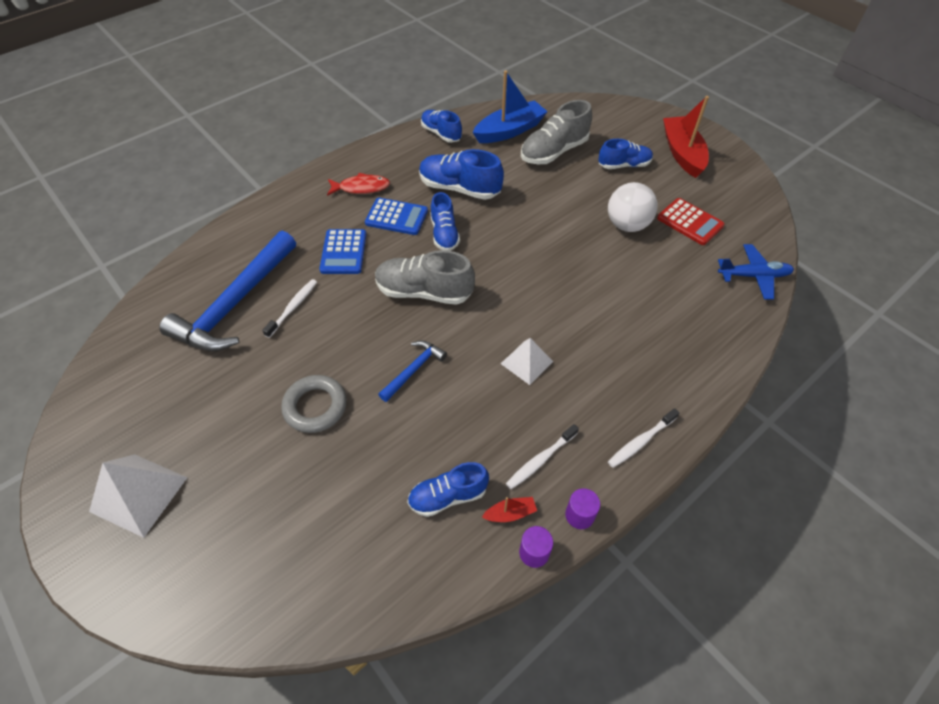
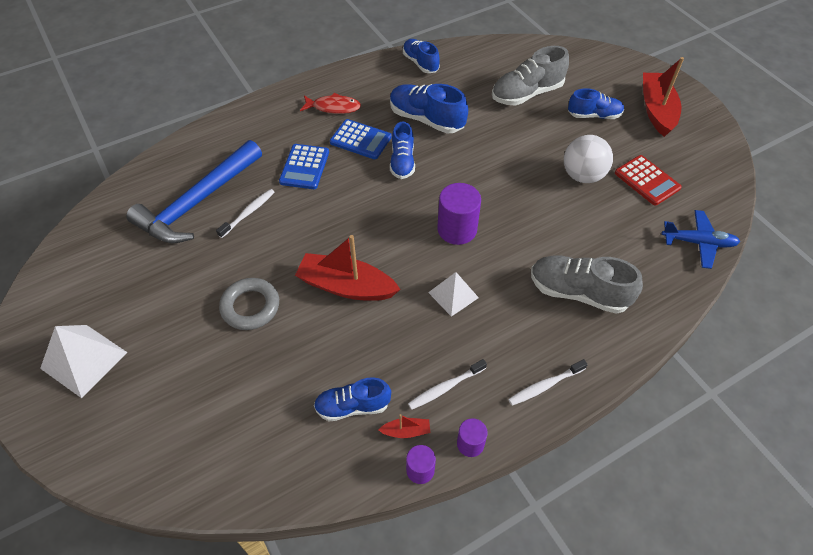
camera: 10 degrees right, 0 degrees up
(414, 370) = (346, 286): blue hammer -> red boat
(424, 292) = (371, 215): grey shoe -> grey shoe (578, 292)
(509, 131) = (488, 68): blue boat -> none
(515, 295) = (457, 229): none -> purple cylinder

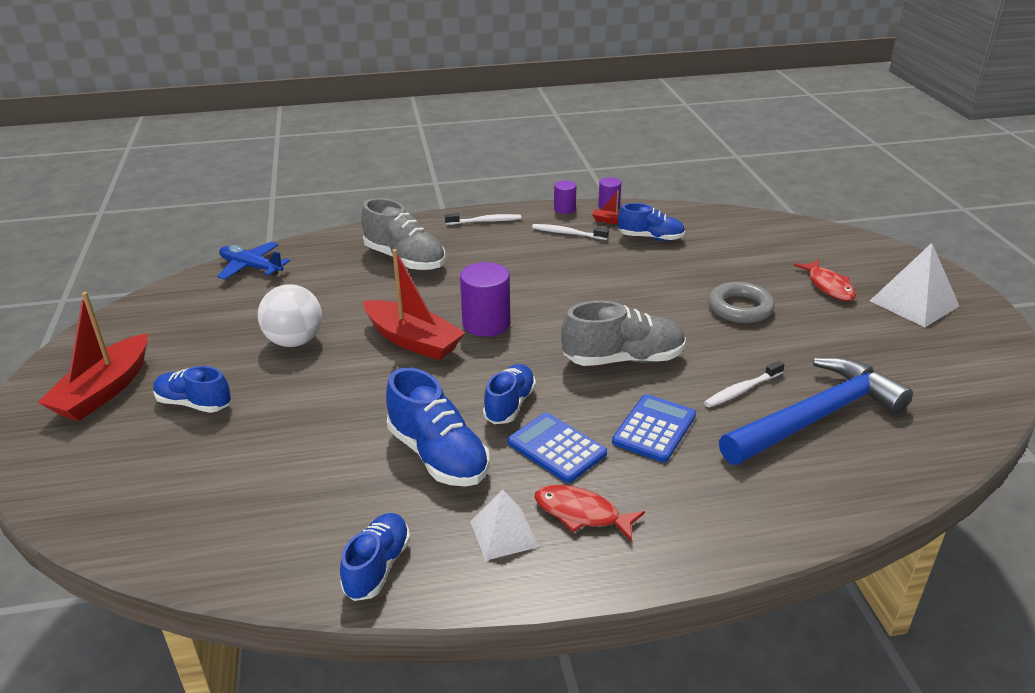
camera: 160 degrees left, 20 degrees down
(163, 365) = (828, 286): none -> red fish
(346, 286) = (632, 304): red boat -> red boat (413, 340)
(420, 63) = (377, 567): blue shoe -> blue shoe turned 150 degrees counterclockwise
(445, 387) = (567, 233): white toothbrush -> white toothbrush turned 150 degrees counterclockwise
(453, 295) = (525, 279): white pyramid -> white pyramid (503, 533)
(527, 94) = (251, 458): grey shoe -> grey shoe (623, 359)
(647, 180) = (229, 321): red calculator -> none

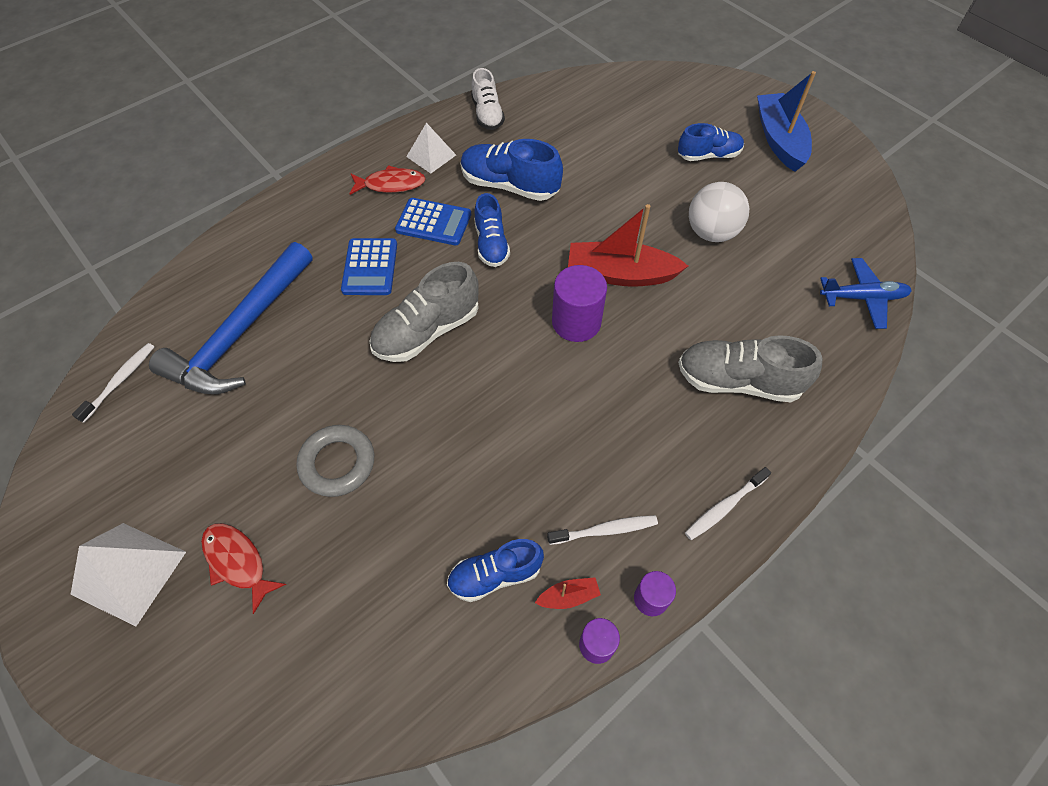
camera: 150 degrees right, 25 degrees up
(104, 390) = (779, 140): red boat -> blue boat
(377, 567) = (487, 114): blue shoe -> white shoe
(742, 390) = (310, 338): white toothbrush -> white toothbrush (120, 381)

